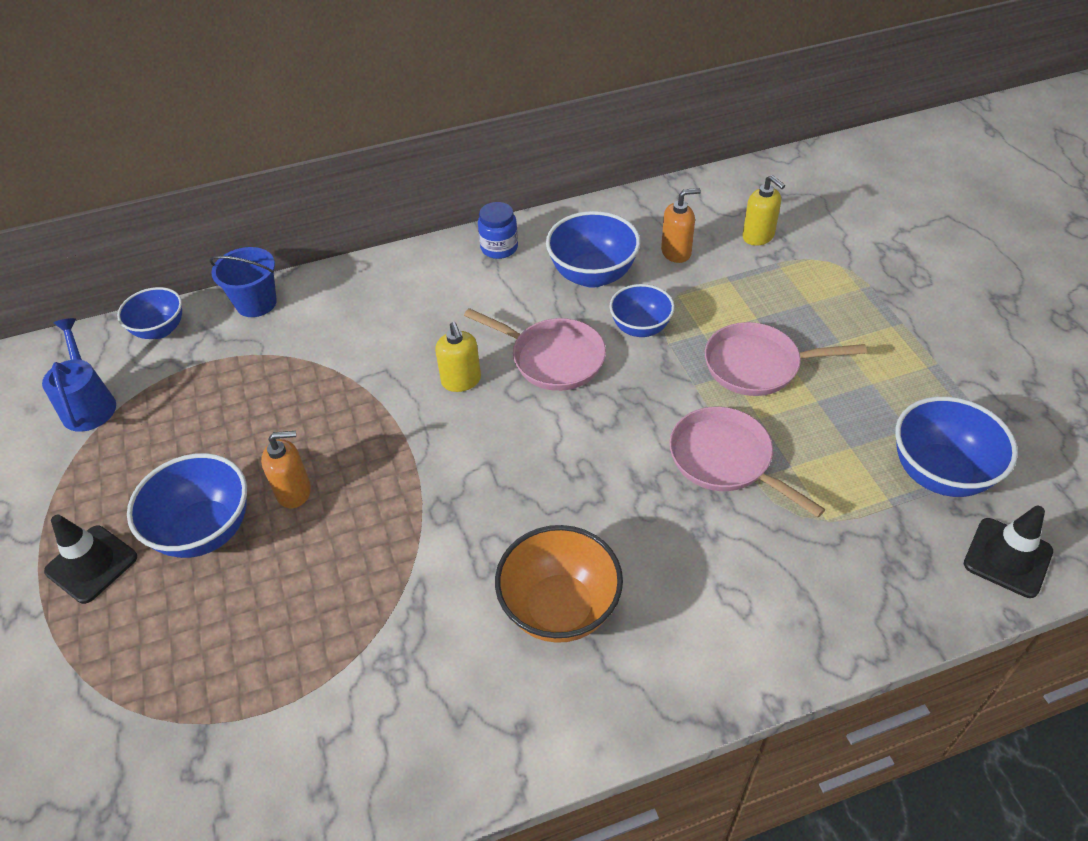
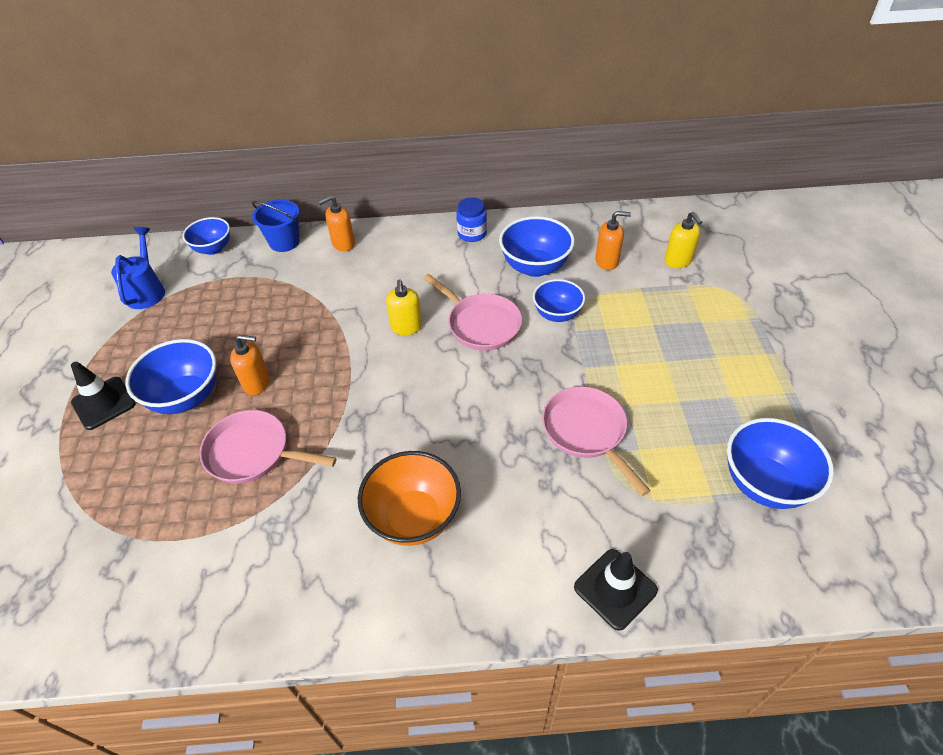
camera: 15 degrees right, 0 degrees up
(337, 291) = (343, 244): none -> orange soap dispenser
(758, 365) = (641, 362): pink pan -> pink pan (253, 453)
(1007, 557) = (800, 569): black traffic cone -> black traffic cone (615, 589)

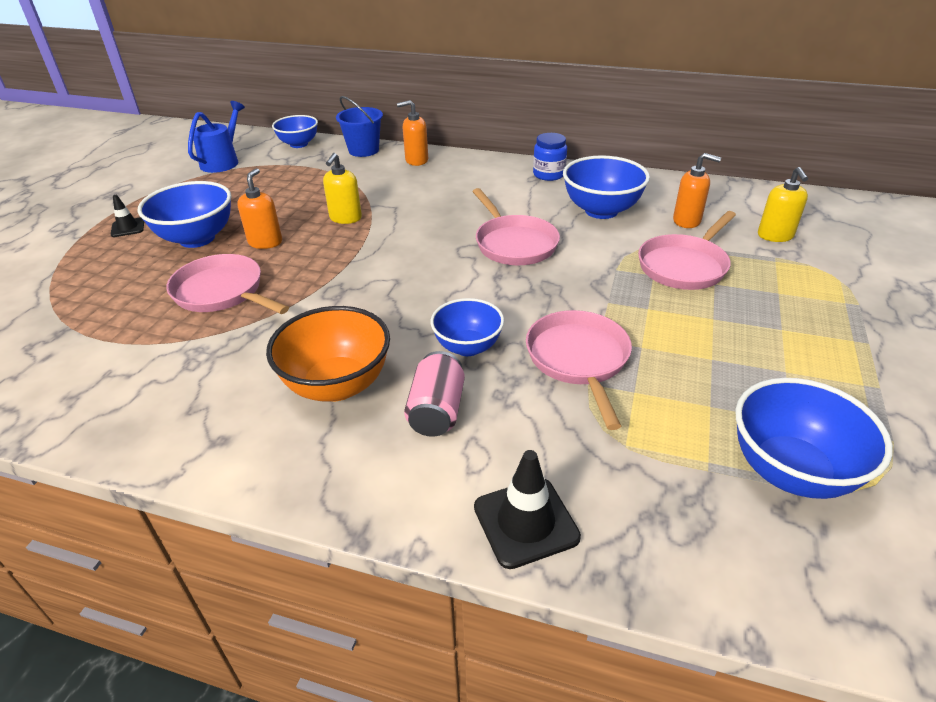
camera: 20 degrees right, 10 degrees down
(103, 403) = (128, 228): black traffic cone -> black traffic cone, size x0.60
(257, 383) = (265, 242): orange soap dispenser -> orange soap dispenser turned 105 degrees counterclockwise
(406, 327) = (435, 231): yellow soap dispenser -> yellow soap dispenser (345, 218)
(505, 515) = (437, 411): none -> pink can
(557, 314) = (603, 252): blue bowl -> blue bowl (468, 347)
(624, 312) = (684, 266): none -> pink pan

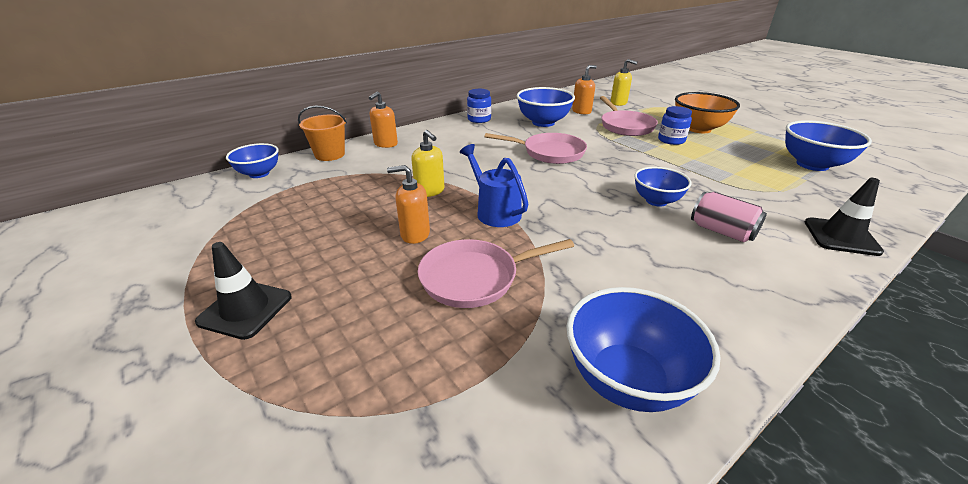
camera: 55 degrees left, 5 degrees down
(128, 228) = (245, 309): black traffic cone -> black traffic cone, size x1.67
(197, 238) = (349, 268): blue bowl -> blue bowl (627, 380)
(223, 161) = (209, 215): blue watering can -> blue watering can (494, 211)
(265, 242) = (415, 234): orange soap dispenser -> orange soap dispenser turned 45 degrees counterclockwise
(337, 385) = (668, 259): orange bowl -> orange bowl (698, 129)
(363, 150) = (330, 155): blue bucket -> orange bucket
(579, 360) = (694, 176): pink pan -> none
(688, 314) = (671, 140): none -> blue jar

